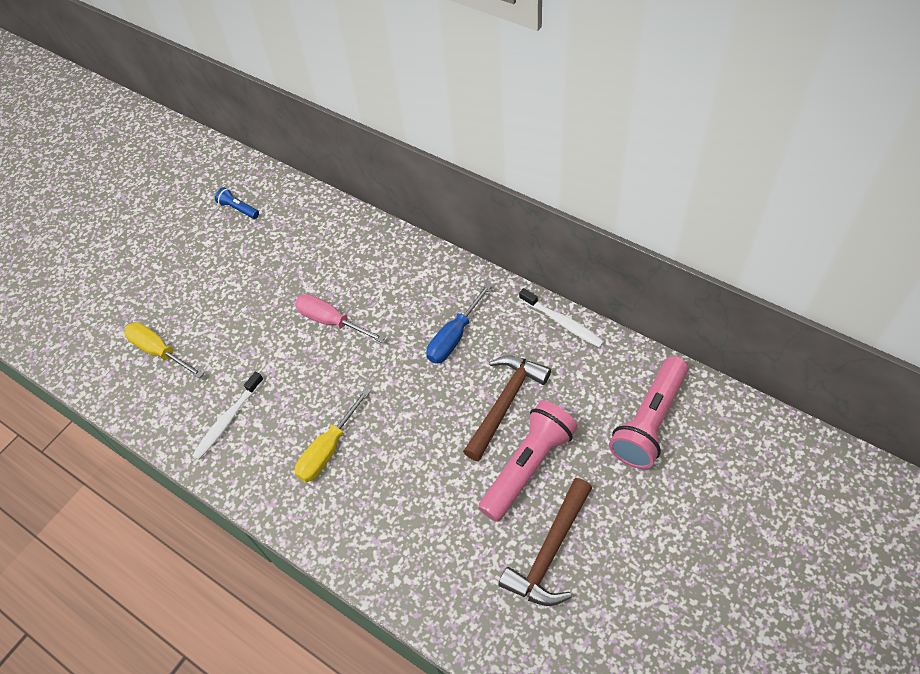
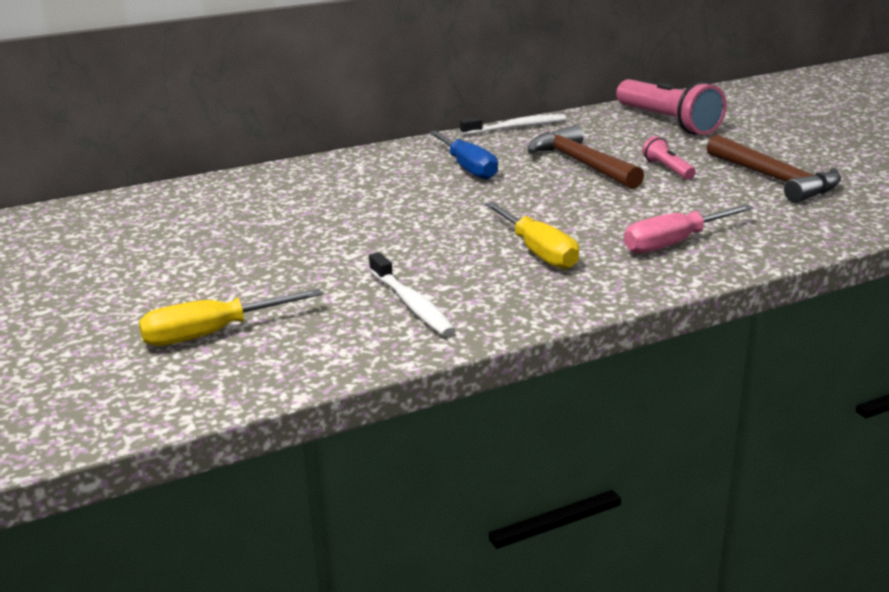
camera: 65 degrees left, 30 degrees down
(238, 209) = (61, 237): blue flashlight -> none
(330, 321) = (348, 218): pink screwdriver -> pink screwdriver (673, 243)
(528, 466) = (668, 169): pink flashlight -> pink flashlight, size x0.47

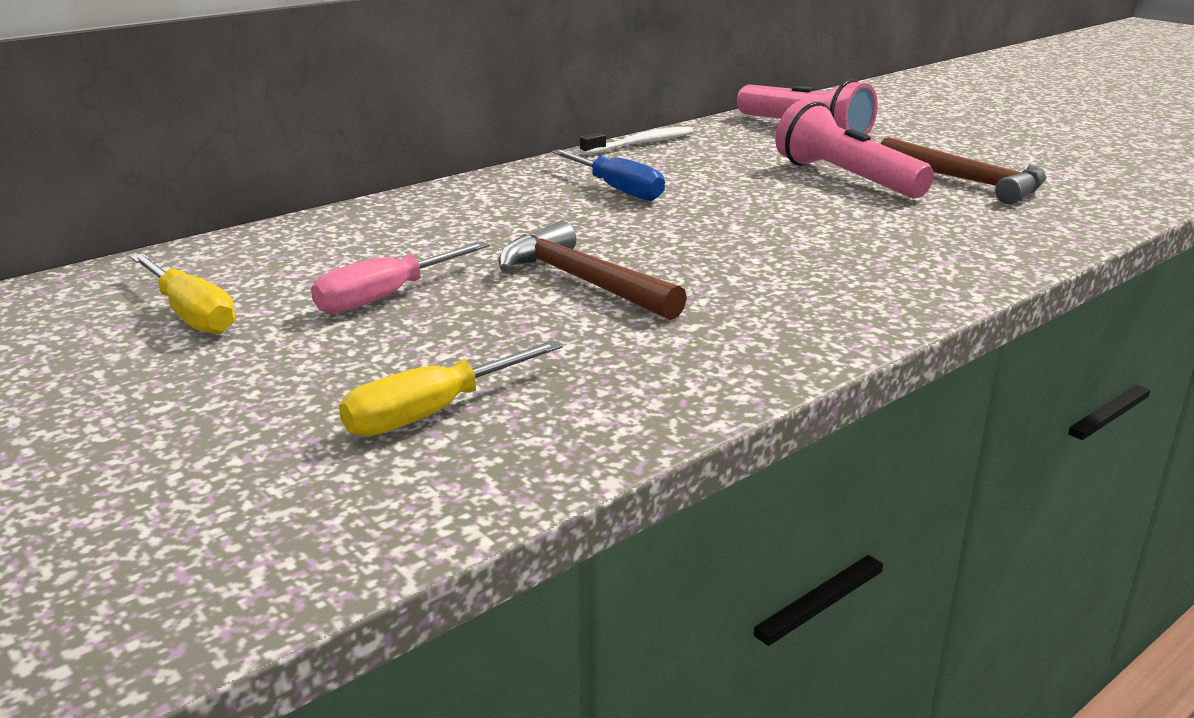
camera: 15 degrees left, 0 degrees up
(411, 303) = (668, 350): white toothbrush -> none
(538, 252) = (774, 277): yellow screwdriver -> yellow screwdriver (192, 315)
(581, 164) = (745, 178): brown hammer -> brown hammer (581, 281)
(668, 169) = (846, 178): pink flashlight -> pink flashlight, size x2.12
(673, 243) = (918, 256): pink screwdriver -> pink screwdriver (384, 297)

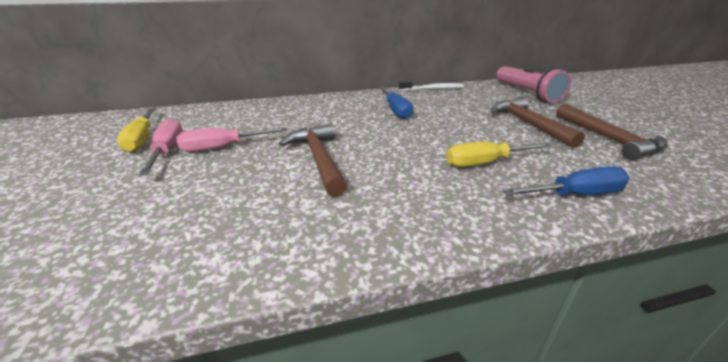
camera: 25 degrees right, 5 degrees up
(284, 320) = (167, 150): none -> pink screwdriver
(431, 413) = (140, 227): yellow screwdriver -> yellow screwdriver (484, 163)
(846, 178) = (528, 124): pink flashlight -> brown hammer
(975, 256) = (576, 195): none -> blue screwdriver

